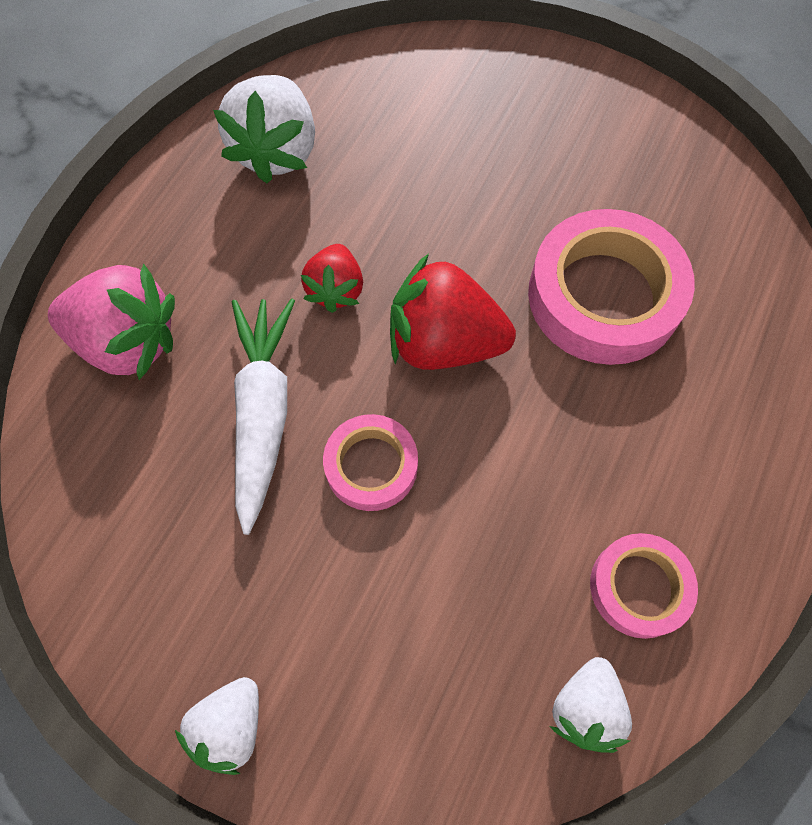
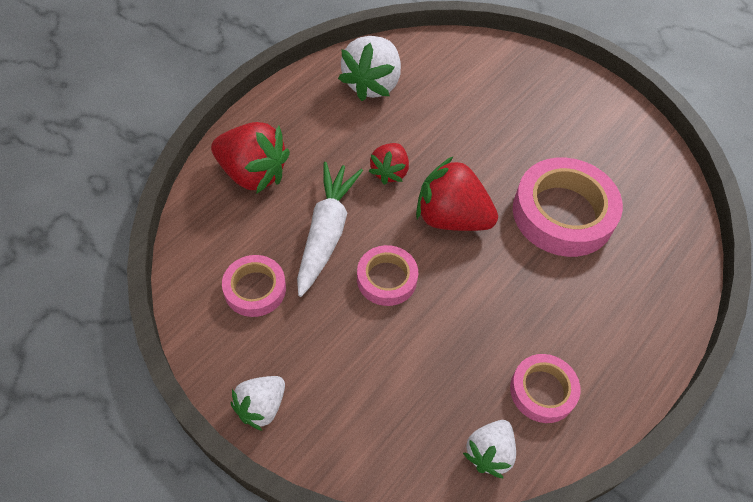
camera: 10 degrees right, 10 degrees down
(128, 342) = (253, 174): pink strawberry -> red strawberry
(176, 533) = (255, 289): none -> pink tape

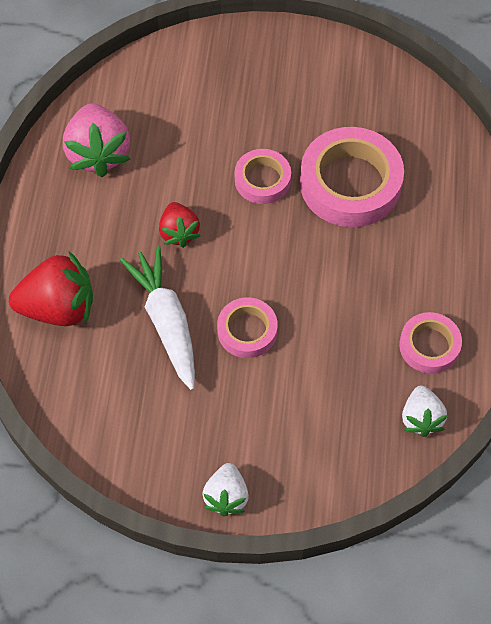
camera: 30 degrees left, 5 degrees up
(255, 289) = (145, 408): pink tape -> pink tape (262, 180)
(372, 84) = (98, 153): white strawberry -> pink strawberry
(451, 218) = (262, 244): red strawberry -> none

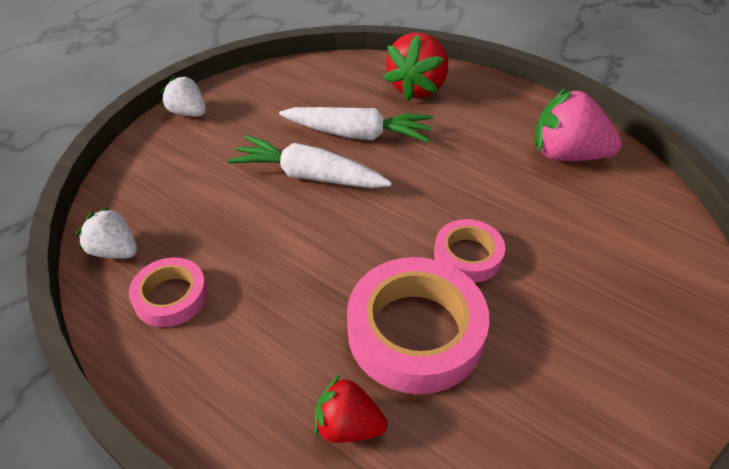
camera: 120 degrees right, 15 degrees down
(179, 232) = (443, 173): red strawberry -> red strawberry (348, 425)
(247, 331) = (308, 176): pink tape -> white carrot

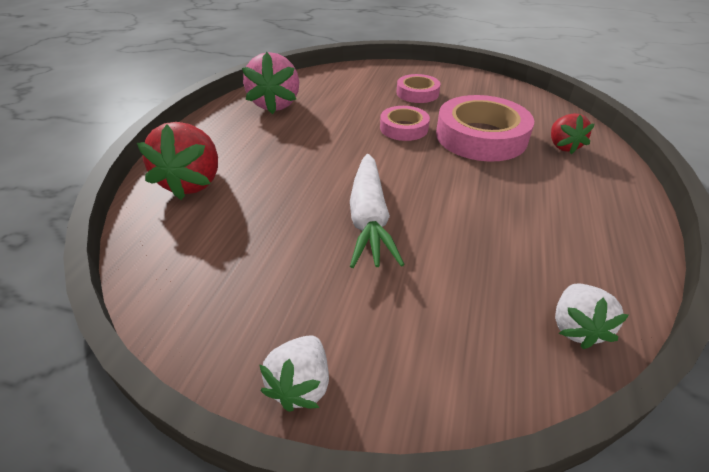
camera: 110 degrees left, 5 degrees down
(171, 296) = (574, 255): pink tape -> pink tape (417, 93)
(358, 134) = (289, 203): white carrot -> none
(417, 87) = (193, 182): red strawberry -> red strawberry turned 90 degrees clockwise

